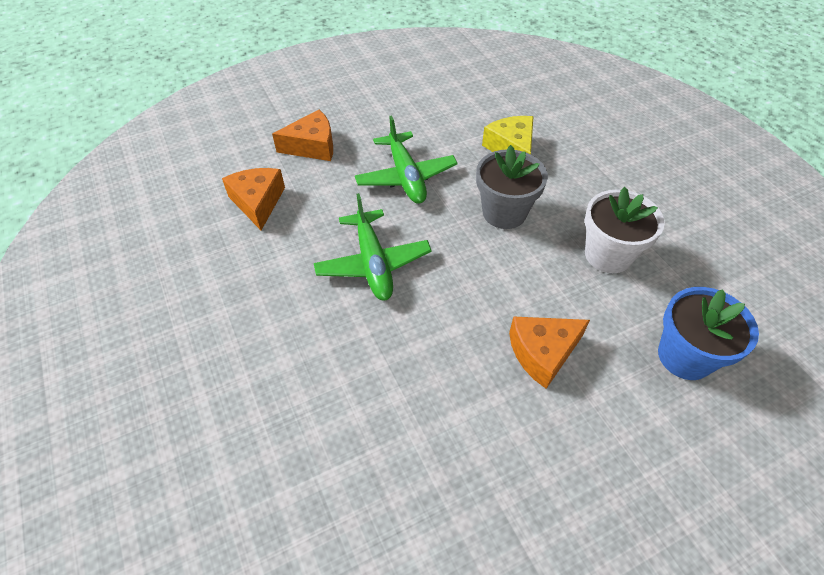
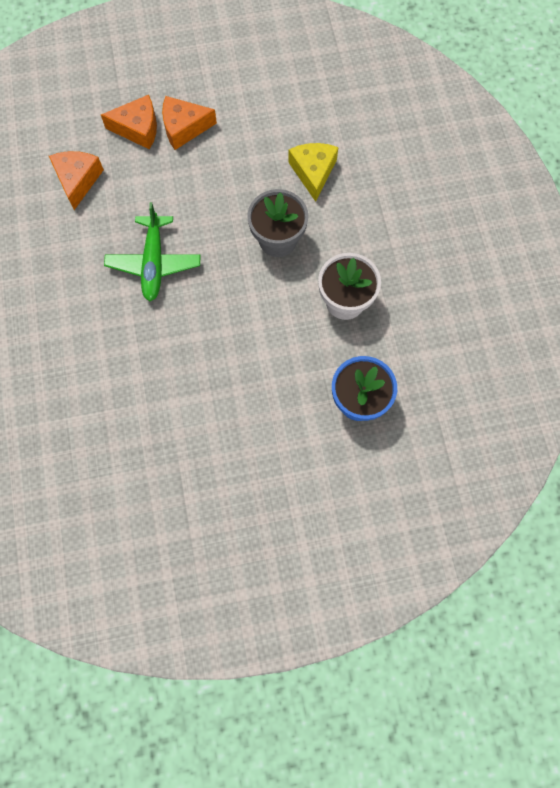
camera: 15 degrees right, 20 degrees up
(406, 176) = (209, 182): green plane -> none
(542, 353) = (254, 371): orange cheese -> orange cheese (184, 128)

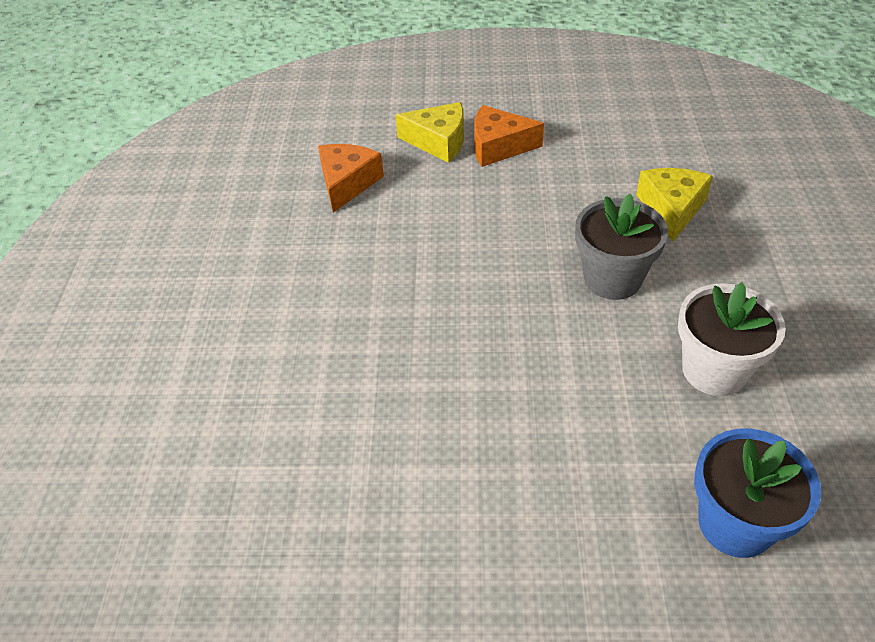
camera: 15 degrees right, 25 degrees down
(138, 128) = (438, 141): orange cheese -> yellow cheese
(154, 263) = (426, 283): green plane -> none

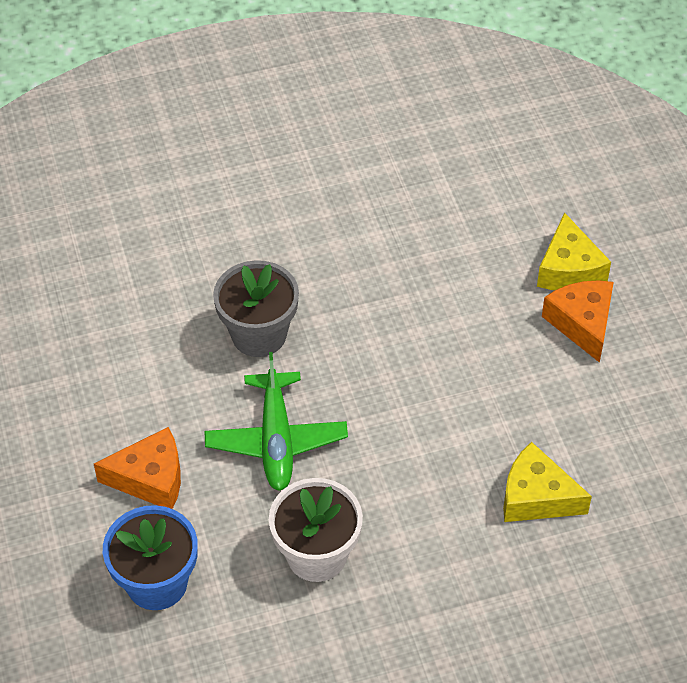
camera: 70 degrees right, 5 degrees up
(347, 183) = (470, 213): orange cheese -> orange cheese (150, 478)
(563, 374) = (276, 440): none -> green plane
(612, 279) = (410, 459): grey flower pot -> grey flower pot (259, 334)
(671, 209) = (536, 497): yellow cheese -> yellow cheese turned 150 degrees counterclockwise

